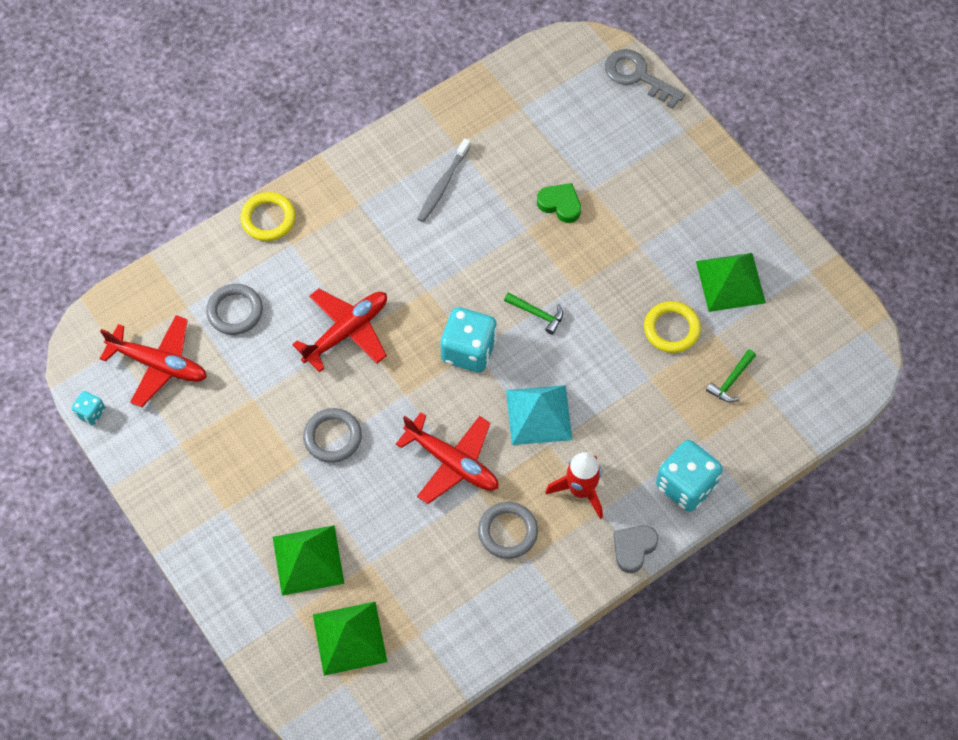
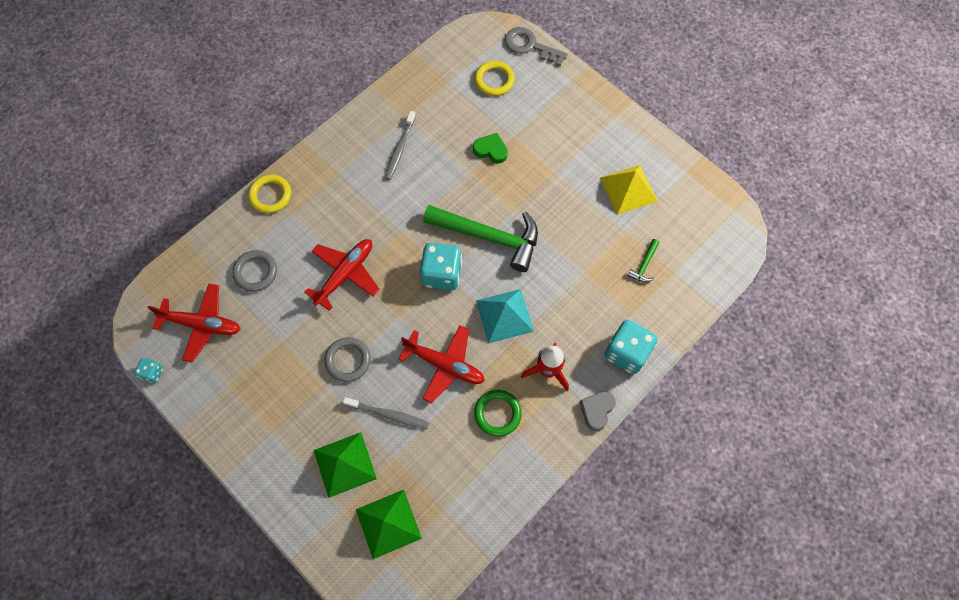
camera: 10 degrees left, 5 degrees up
(372, 510) = (389, 414): none -> grey toothbrush
(507, 532) = (497, 413): grey ring -> green ring
(537, 314) = (489, 237): green hammer -> green hammer, size x2.44
(671, 329) = (592, 232): yellow ring -> yellow ring (494, 80)
(730, 281) = (628, 189): green pyramid -> yellow pyramid

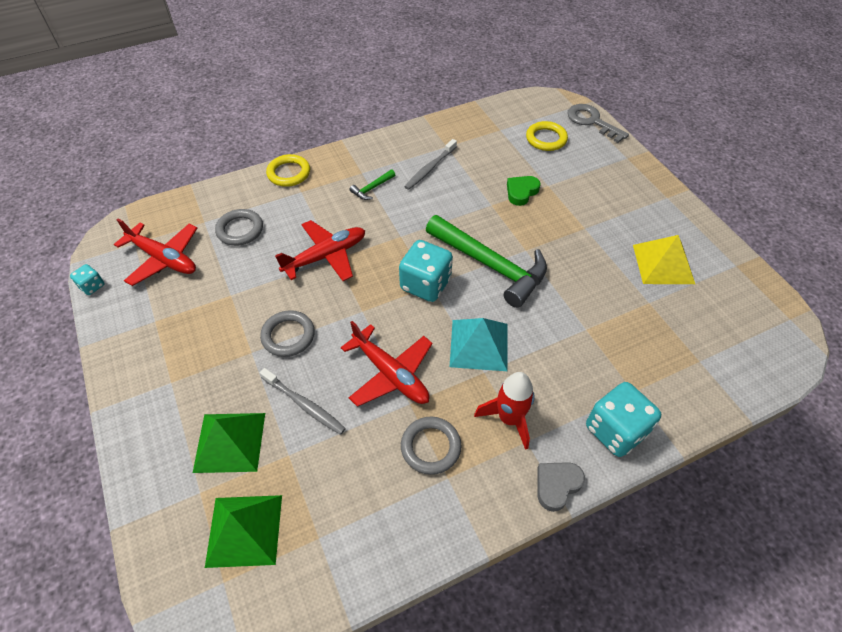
camera: 20 degrees right, 15 degrees down
(491, 150) = (521, 192): green heart -> green heart turned 90 degrees counterclockwise
(497, 413) = (430, 447): green ring -> grey ring
(644, 265) = (663, 342): green hammer -> green hammer (372, 188)

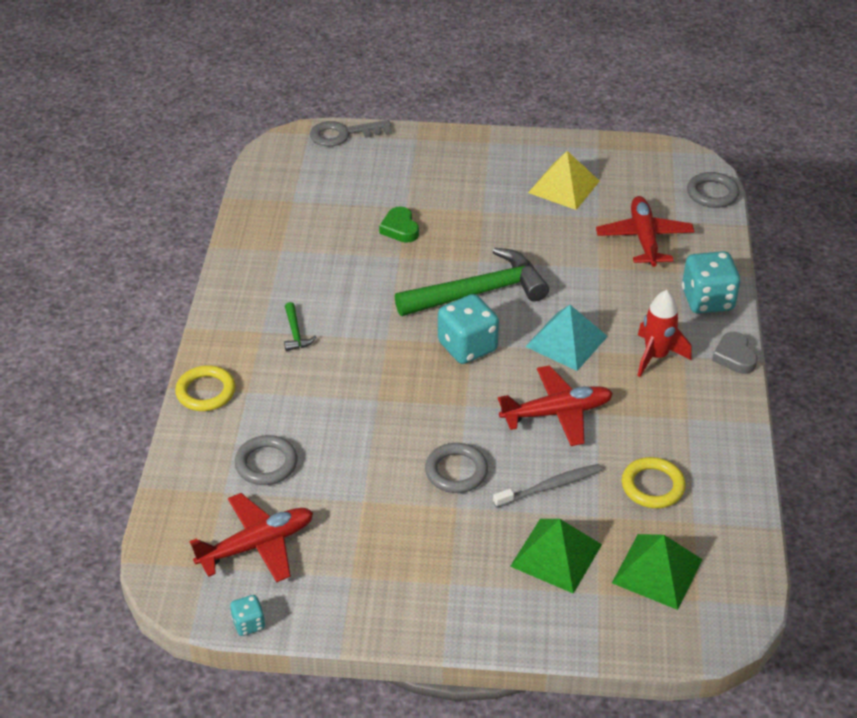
camera: 60 degrees left, 10 degrees down
(325, 256) = (368, 406): red plane -> red plane (644, 238)
(429, 169) = (305, 277): grey toothbrush -> none
(430, 447) = (652, 417): grey ring -> grey ring (712, 193)
(546, 139) = (339, 176): yellow ring -> yellow ring (652, 486)

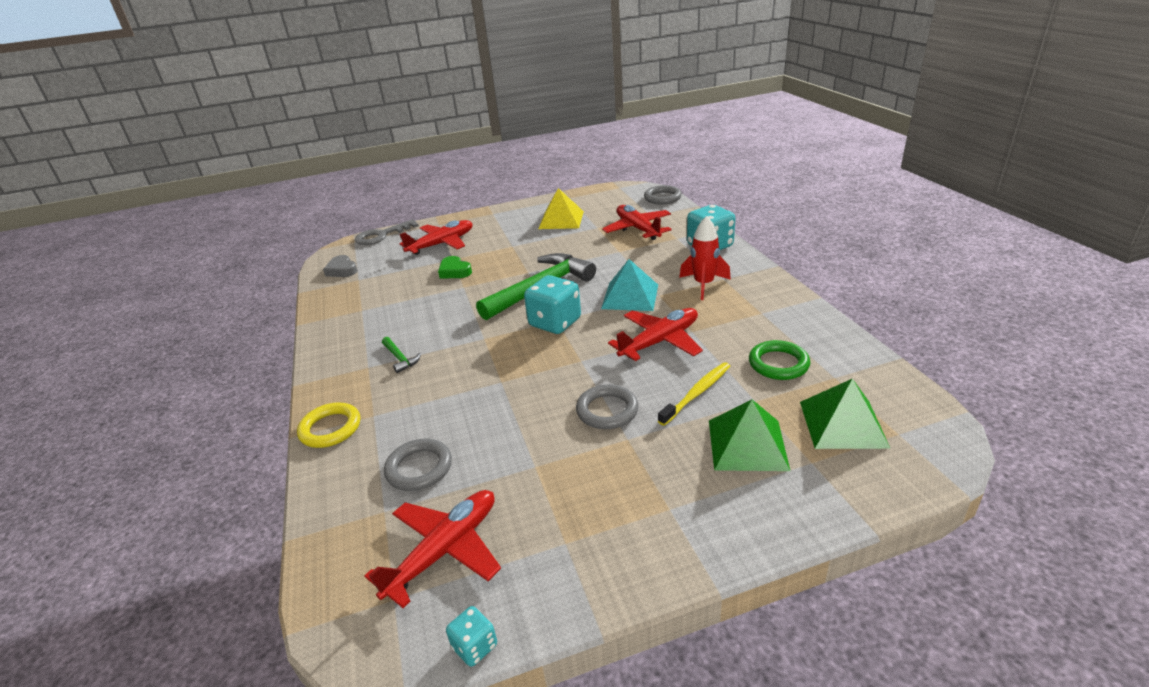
camera: 20 degrees left, 10 degrees down
(405, 176) = (441, 244): none -> red plane
(550, 486) = (697, 393): grey toothbrush -> yellow toothbrush
(652, 486) = (778, 364): yellow ring -> green ring
(734, 357) = (758, 269): grey heart -> grey heart (342, 270)

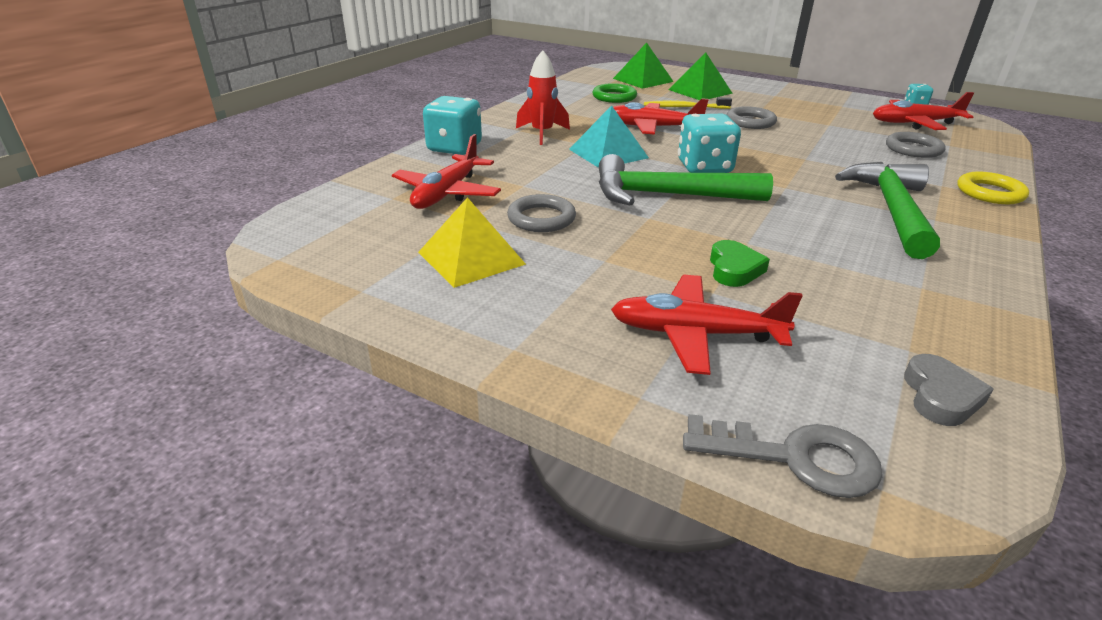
camera: 135 degrees left, 0 degrees up
(400, 358) = (892, 210): green hammer -> green hammer, size x2.44
(662, 198) = (314, 208): grey ring -> grey ring (541, 218)

